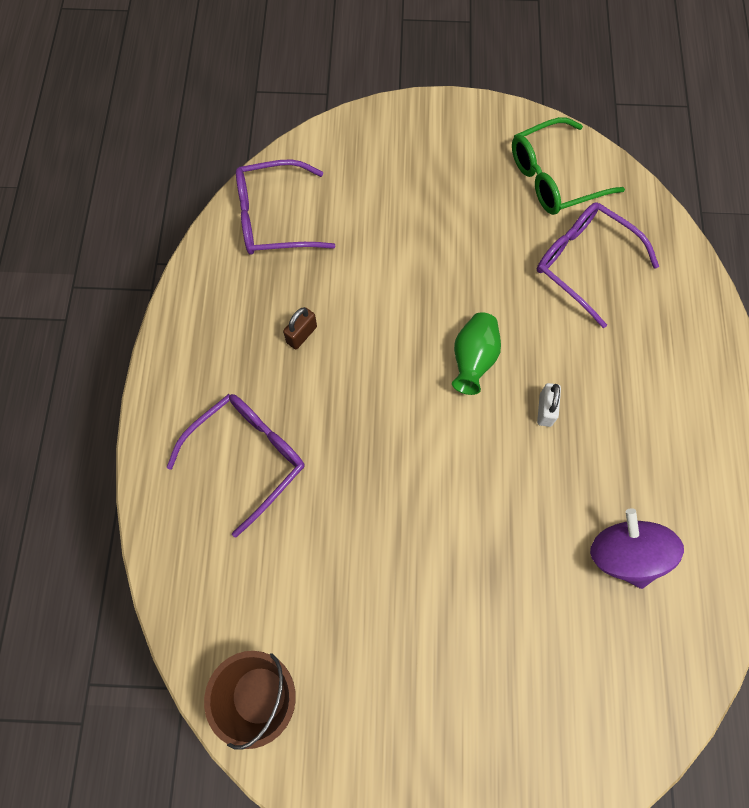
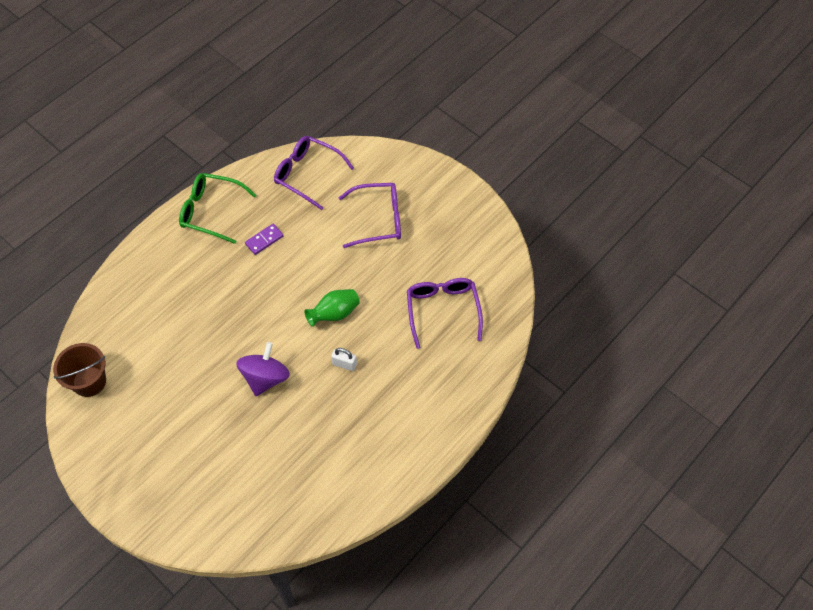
camera: 40 degrees right, 10 degrees down
(248, 457) = (184, 277): purple glasses -> purple glasses (378, 220)
(301, 335) = (264, 240): brown padlock -> purple domino
(545, 410) = (344, 364): white padlock -> white padlock turned 60 degrees clockwise
(553, 177) = (474, 256): green glasses -> green glasses (211, 211)
(624, 554) = (311, 459): purple spinning top -> purple spinning top (265, 378)

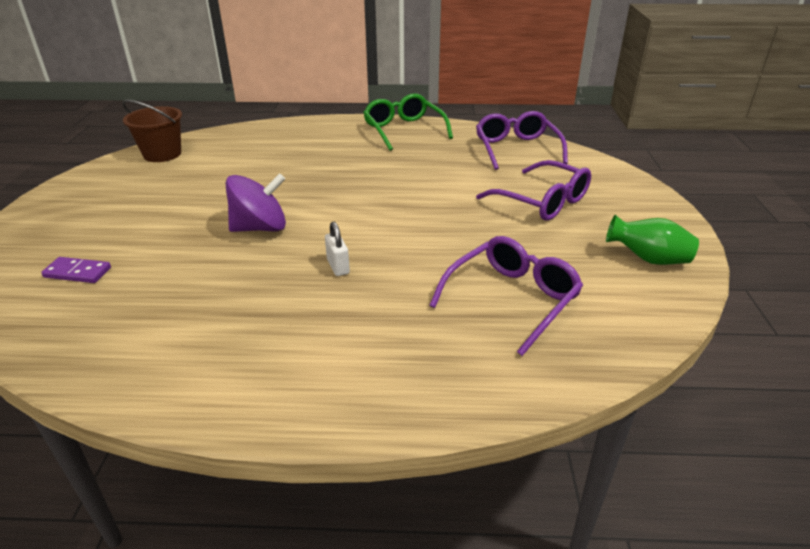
camera: 50 degrees right, 25 degrees down
(264, 240) = (415, 160): purple domino -> purple domino (78, 272)
(334, 314) = (393, 230): green vase -> green vase (648, 259)

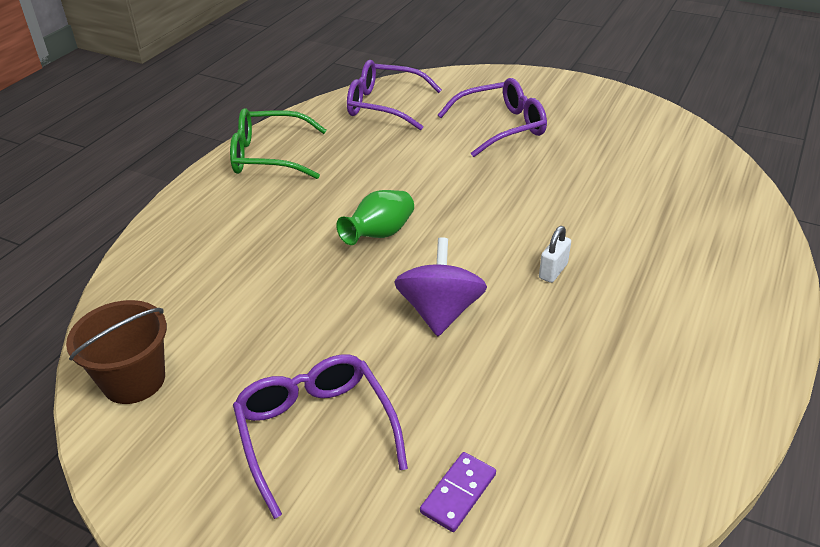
camera: 65 degrees left, 5 degrees up
(338, 266) = (553, 271): white padlock -> white padlock turned 60 degrees counterclockwise
(512, 299) = (648, 190): purple glasses -> purple glasses (315, 431)
(648, 259) = (619, 114): green vase -> green vase (379, 234)

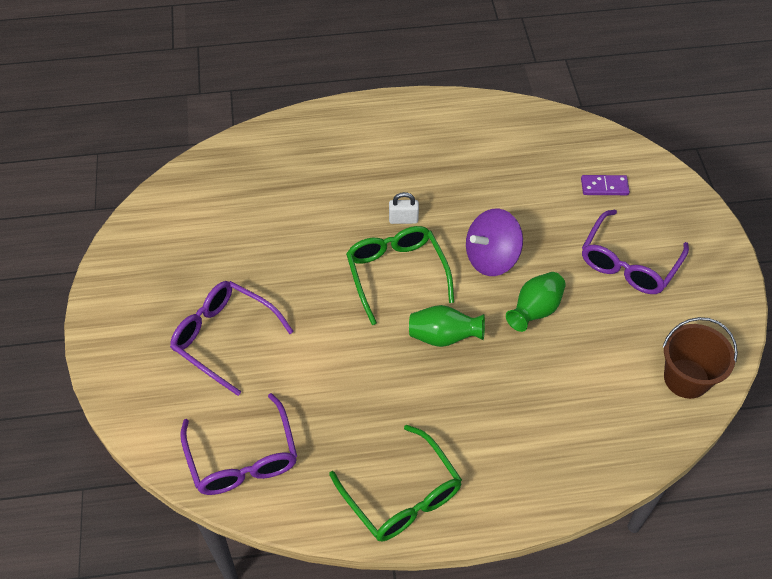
camera: 125 degrees left, 15 degrees up
(341, 309) = (535, 310): none -> green vase
(482, 237) = (396, 273): none -> green glasses

